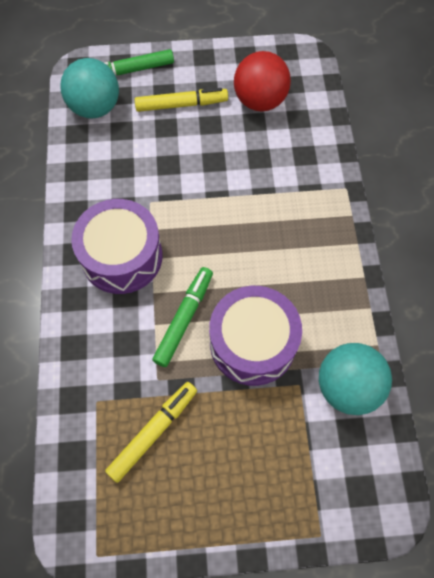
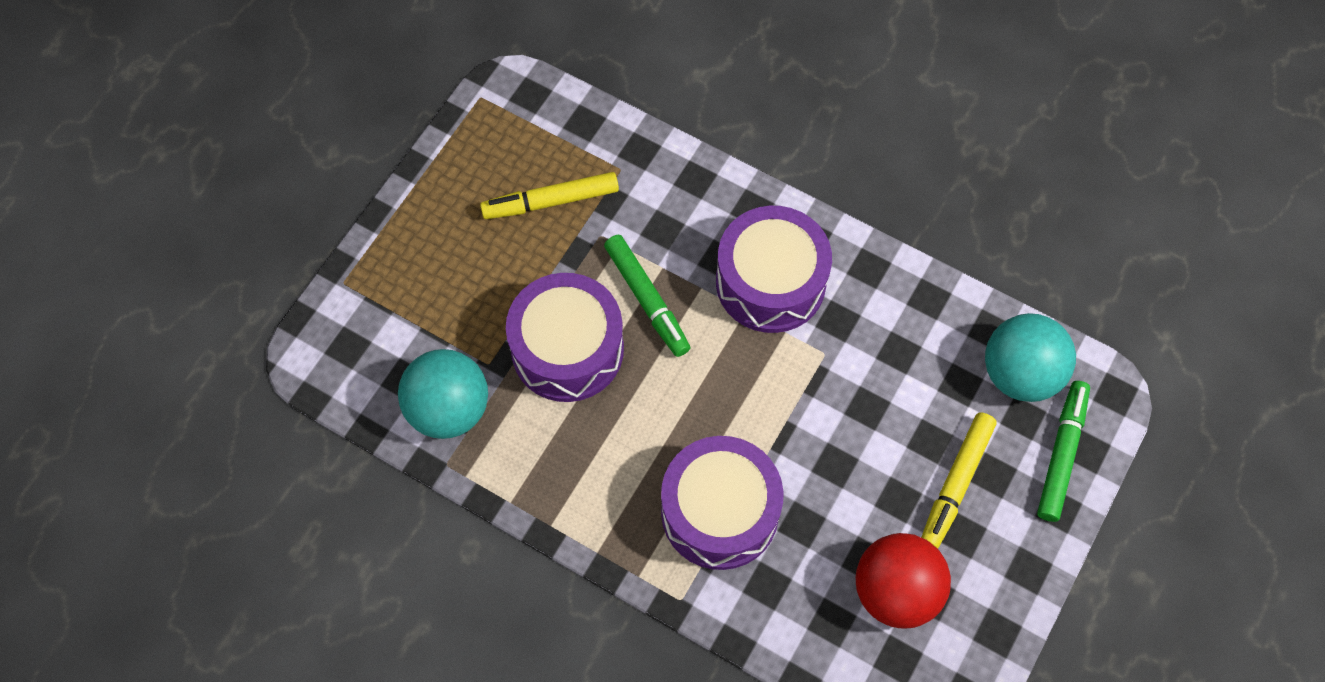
camera: 125 degrees right, 0 degrees up
(153, 432) = (550, 201): yellow marker -> yellow marker turned 90 degrees clockwise
(285, 198) = (719, 512): none -> purple drum

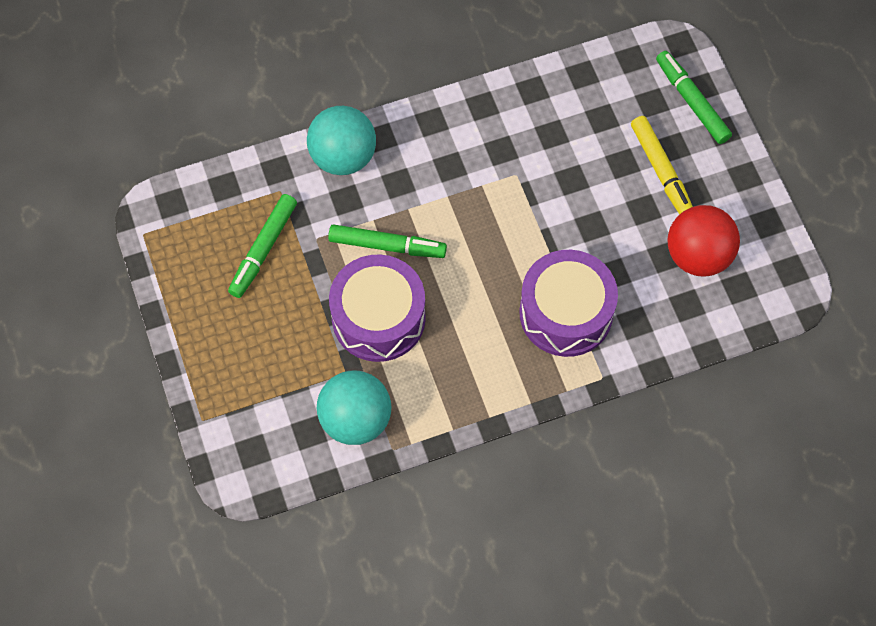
camera: 50 degrees left, 0 degrees up
(550, 201) = (263, 249): yellow marker -> green marker
(770, 282) = (441, 167): purple drum -> none
(1020, 373) = (624, 81): turquoise ball -> turquoise ball (343, 157)

